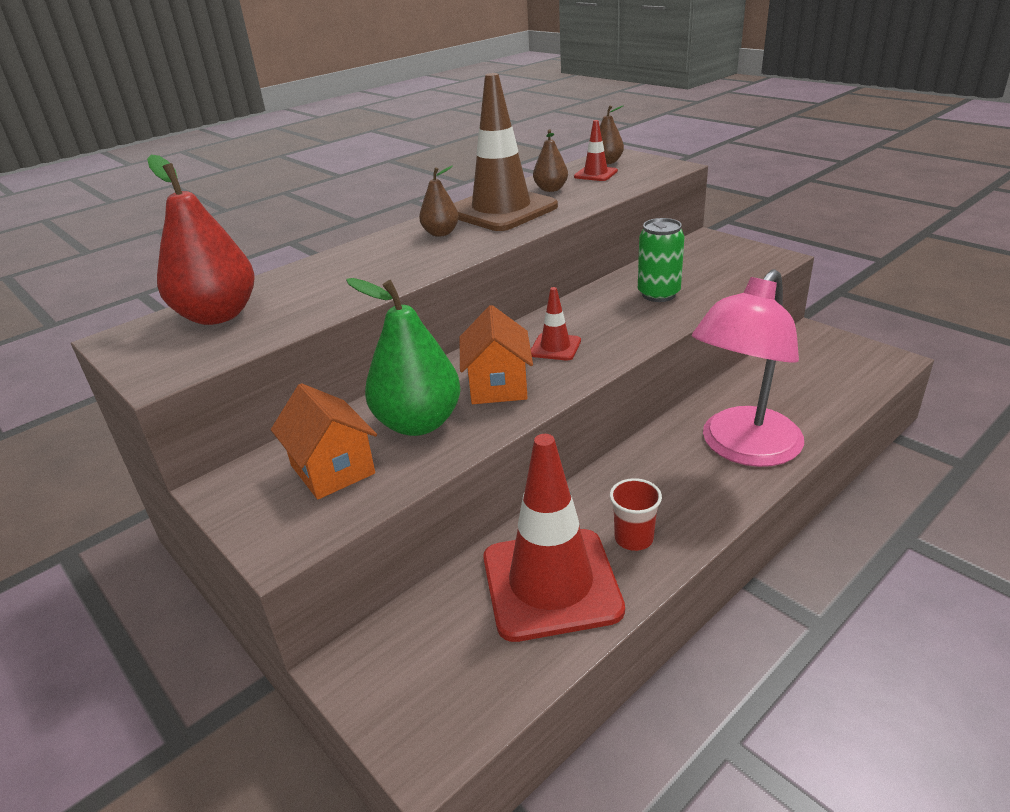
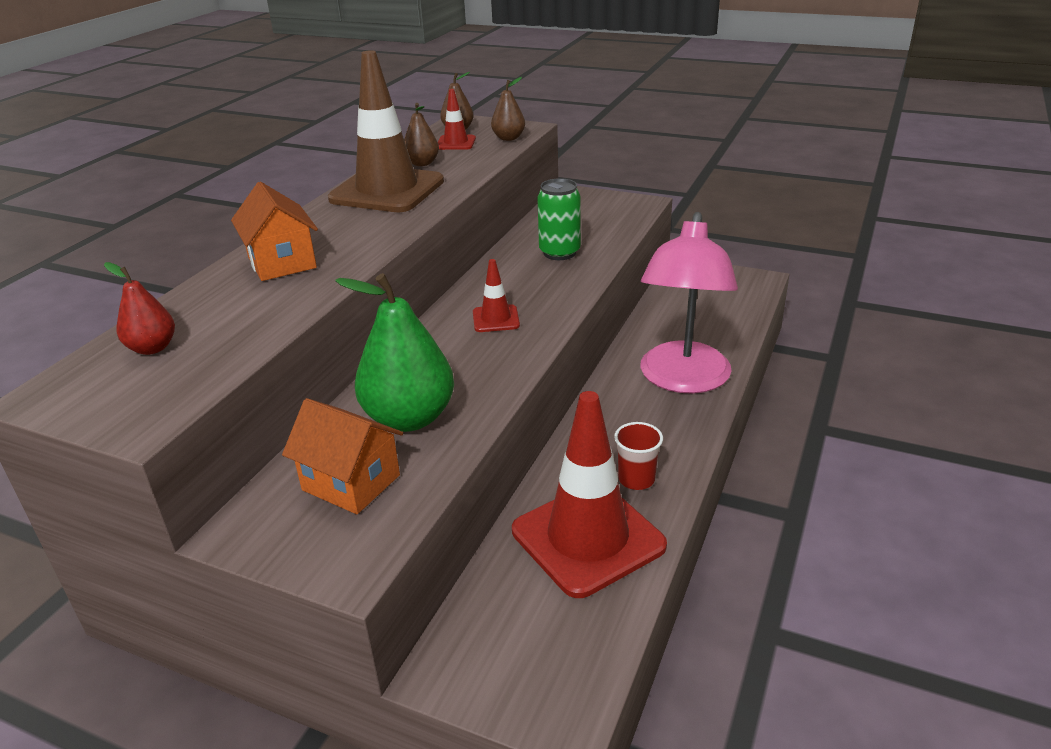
camera: 25 degrees left, 0 degrees up
(218, 315) = (152, 348): red pear -> red pear, size x0.52
(441, 233) = (341, 222): brown pear -> brown pear (508, 138)
(498, 386) = (464, 366): orange house -> orange house (282, 263)

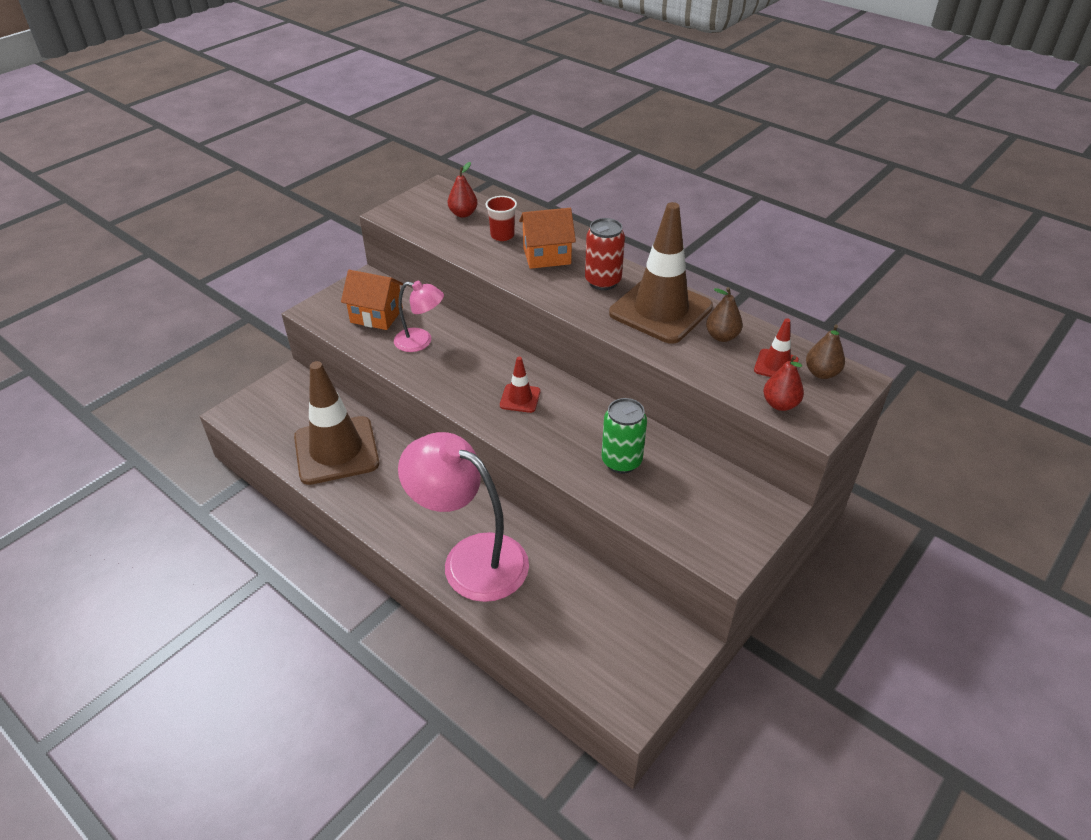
camera: 105 degrees right, 10 degrees up
(337, 223) = (603, 281): none -> red can
(351, 482) = (376, 315): orange house -> orange house turned 60 degrees clockwise
(409, 418) = (420, 342): green pear -> pink lamp
(508, 138) = (780, 404): brown pear -> red pear
(588, 538) = (336, 450): red traffic cone -> brown traffic cone
(636, 479) = (371, 489): red cup -> red cup (502, 235)

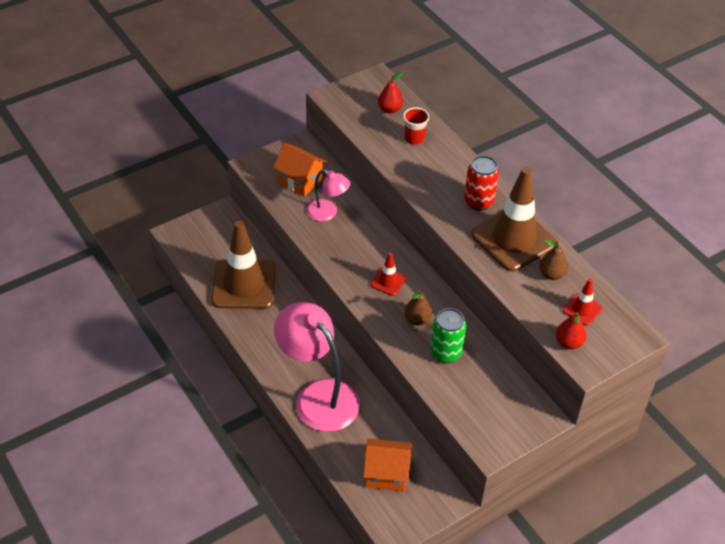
camera: 15 degrees right, 5 degrees up
(546, 256) = (443, 167): orange house -> orange house (386, 474)
(821, 373) = (614, 325): brown pear -> brown pear (417, 319)

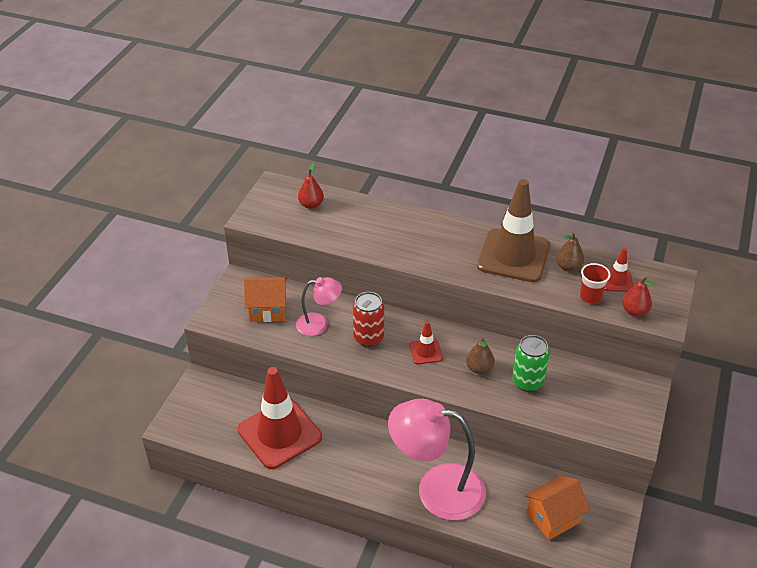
camera: 35 degrees left, 5 degrees down
(244, 284) = (279, 433): brown traffic cone -> red traffic cone
(414, 138) = (355, 218): red cup -> red cup (590, 297)
(478, 202) = (457, 241): red can -> red can (368, 338)

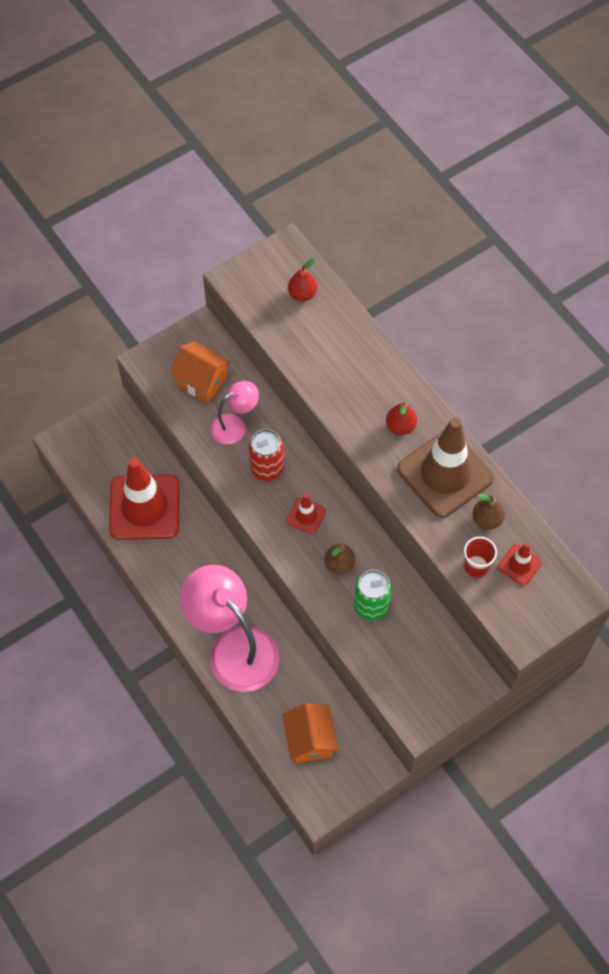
camera: 35 degrees right, 20 degrees up
(319, 324) = (235, 425): pink lamp -> pink lamp turned 60 degrees counterclockwise
(553, 517) = (310, 740): orange house -> orange house turned 75 degrees clockwise
(634, 311) = (503, 609): red pear -> red pear (400, 426)

